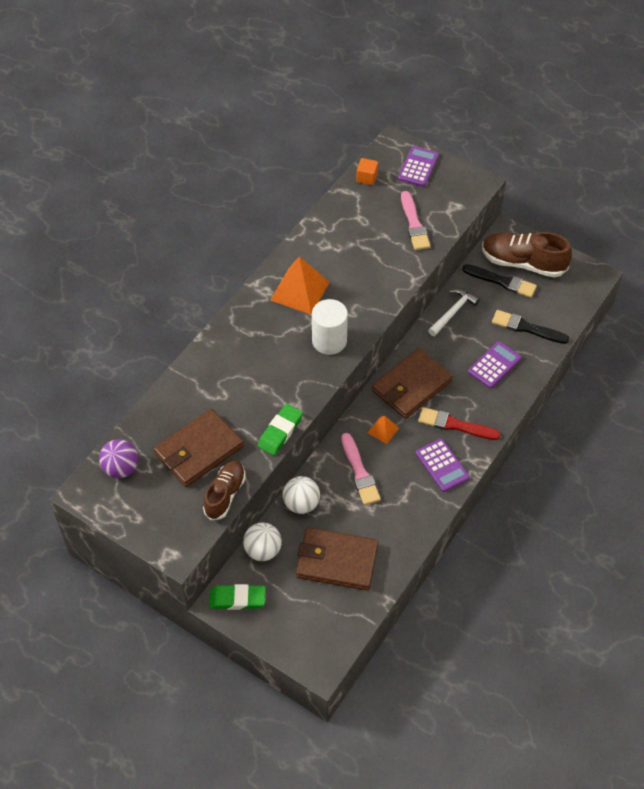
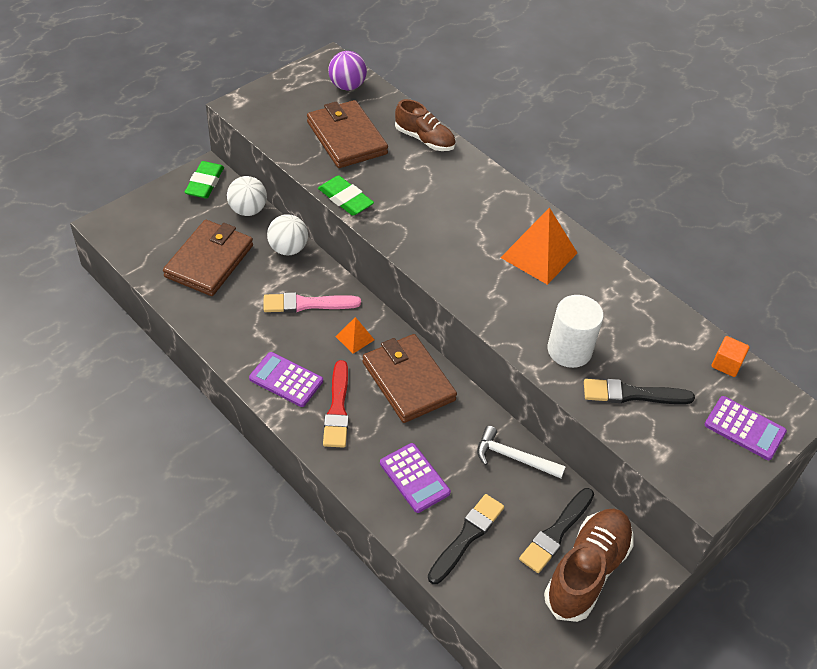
camera: 100 degrees right, 5 degrees down
(225, 494) = (287, 146): brown shoe -> brown shoe (424, 139)
(329, 341) = (456, 264): white cylinder -> white cylinder (569, 350)
(414, 224) = (632, 394): pink brush -> black brush
(442, 465) = (286, 380): purple calculator -> purple calculator turned 45 degrees clockwise
(453, 312) = (513, 457): white hammer -> white hammer turned 150 degrees clockwise
(455, 425) = (337, 408): red brush -> red brush turned 150 degrees clockwise

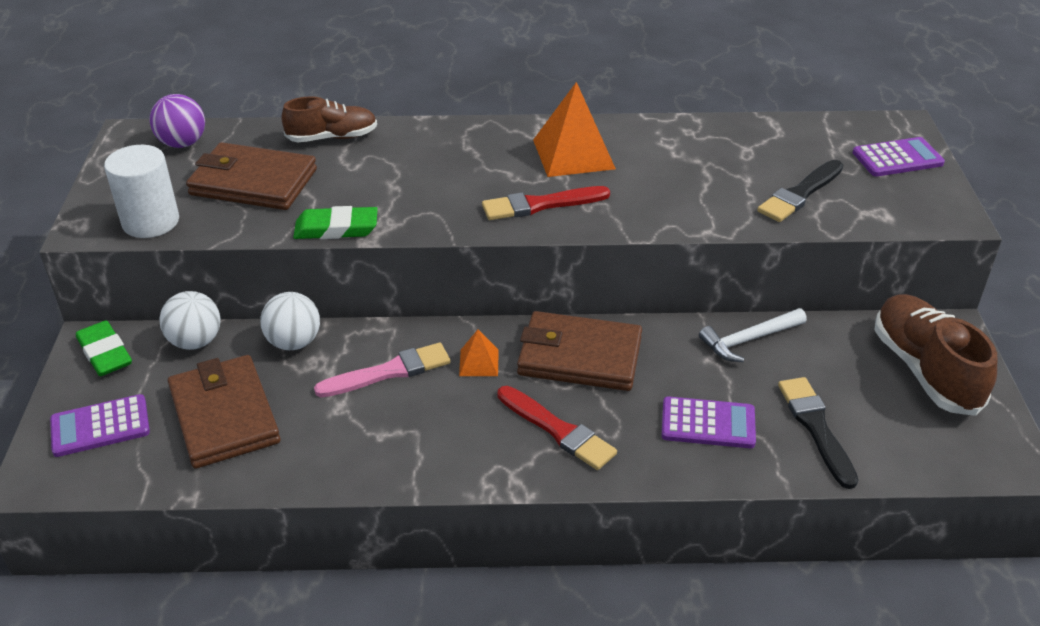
camera: 45 degrees left, 10 degrees down
(286, 380) = (473, 449): purple calculator -> purple calculator (100, 426)
(307, 304) = (389, 372): pink brush -> pink brush turned 150 degrees counterclockwise
(468, 271) = (540, 205): none -> red brush
(556, 532) = (863, 363): black brush -> none
(569, 350) = (710, 199): white cylinder -> white cylinder (151, 222)
(726, 364) = (817, 129): orange cube -> none

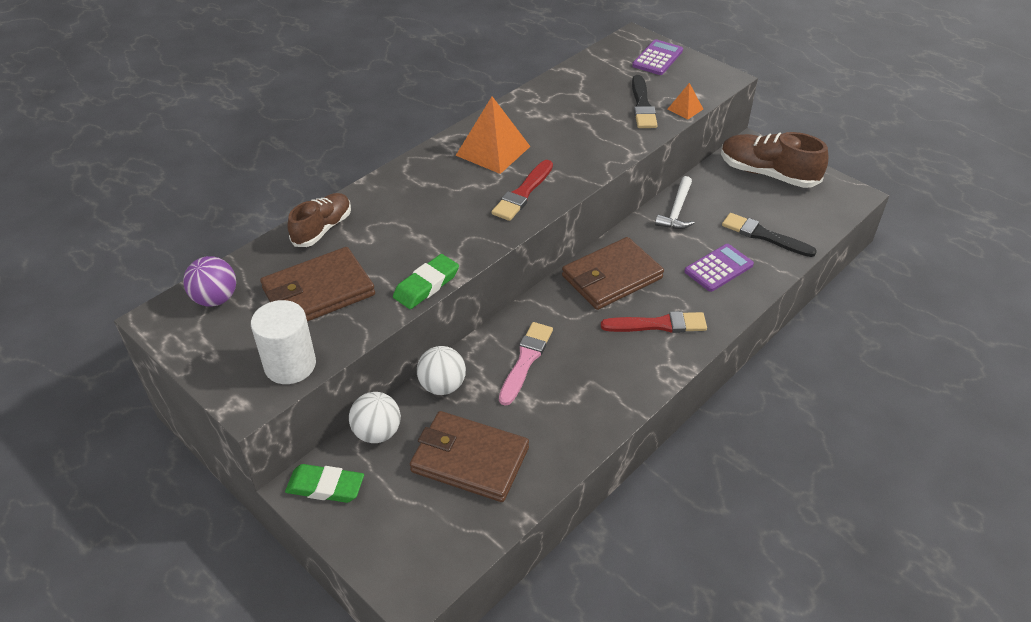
camera: 45 degrees left, 5 degrees up
(100, 426) = (401, 530): purple calculator -> none
(479, 362) = (566, 318): orange pyramid -> orange pyramid (685, 109)

